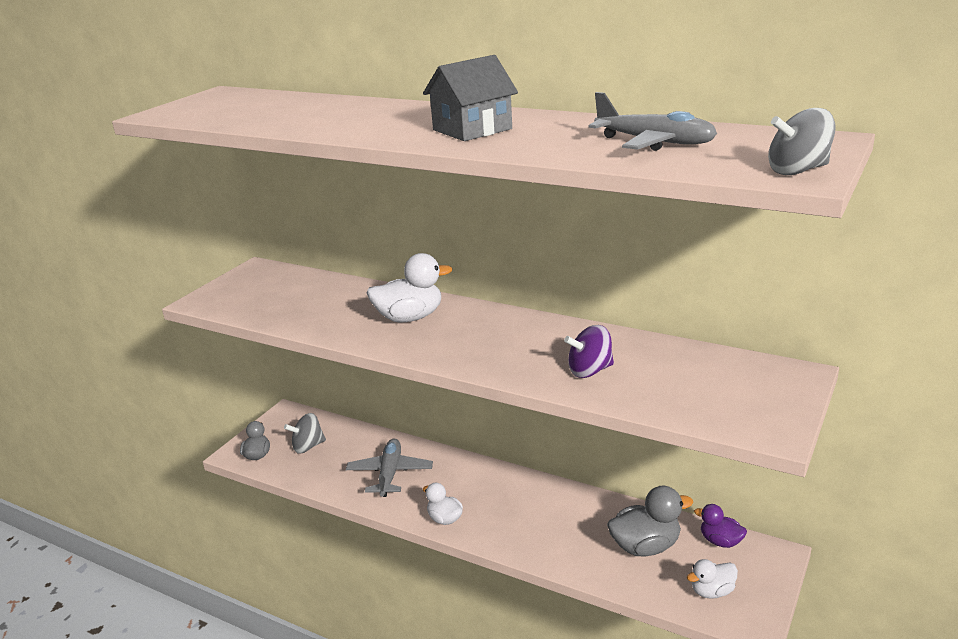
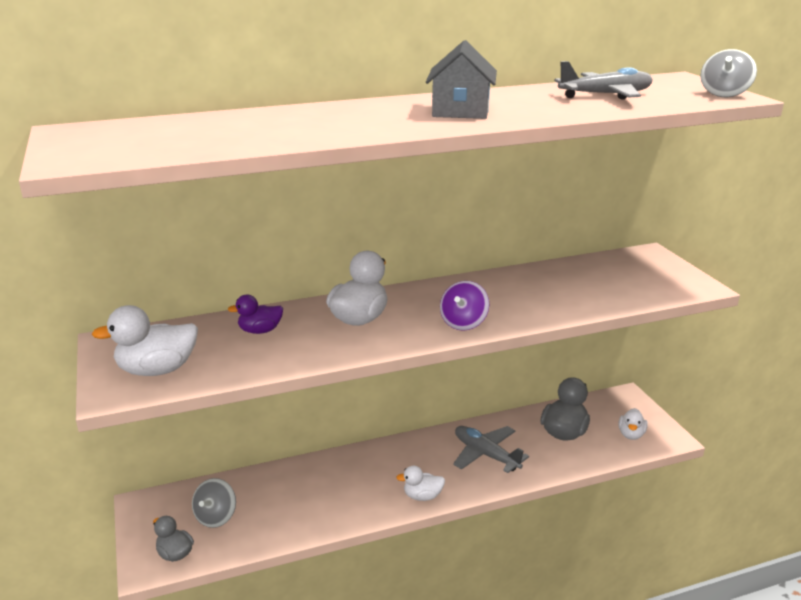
camera: 50 degrees left, 0 degrees up
(242, 298) = (157, 370): none -> white duck
(390, 474) = (328, 493): grey plane -> grey plane (486, 454)
(590, 371) = (553, 298): purple spinning top -> purple spinning top (463, 323)
(720, 541) = (593, 405): purple duck -> purple duck (260, 331)

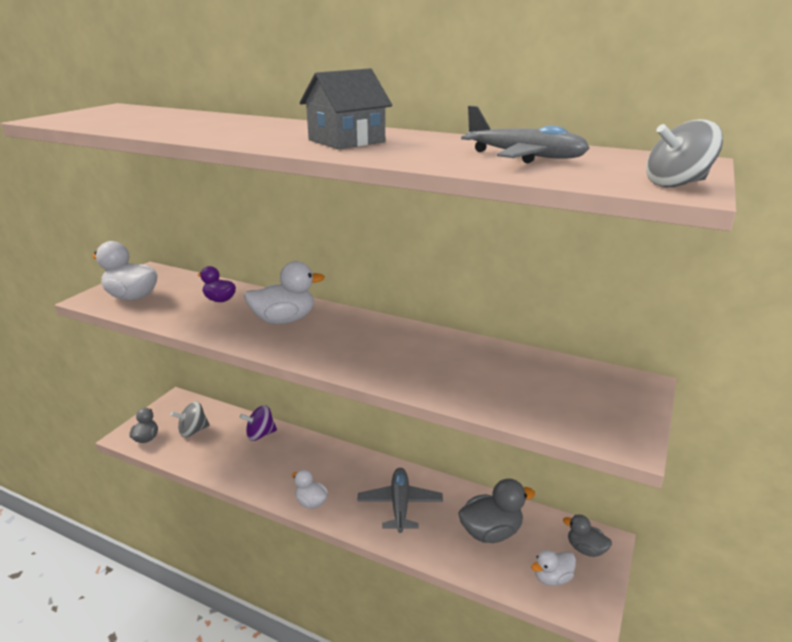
camera: 45 degrees right, 0 degrees up
(463, 323) = (339, 357): purple spinning top -> purple spinning top (260, 434)
(623, 407) = (585, 549): none -> grey duck

